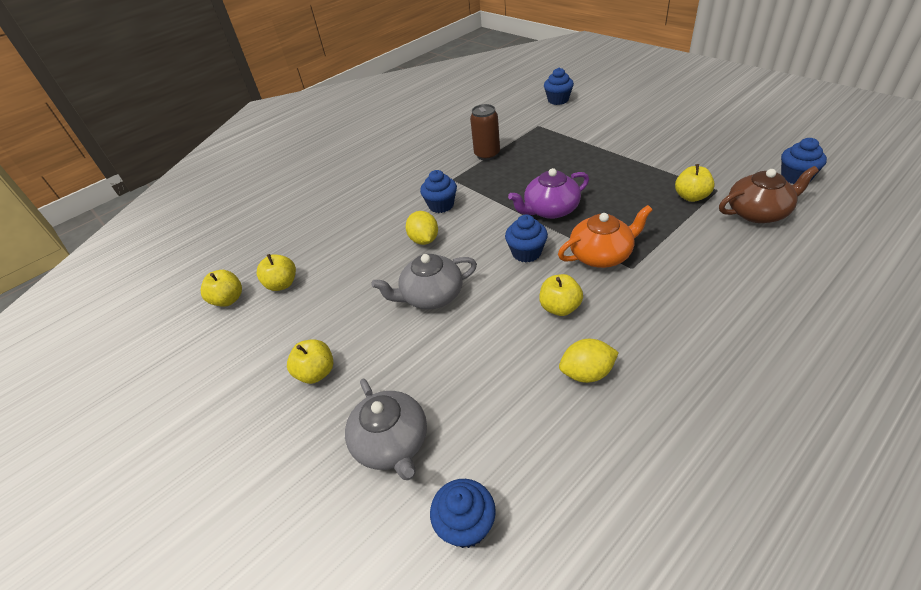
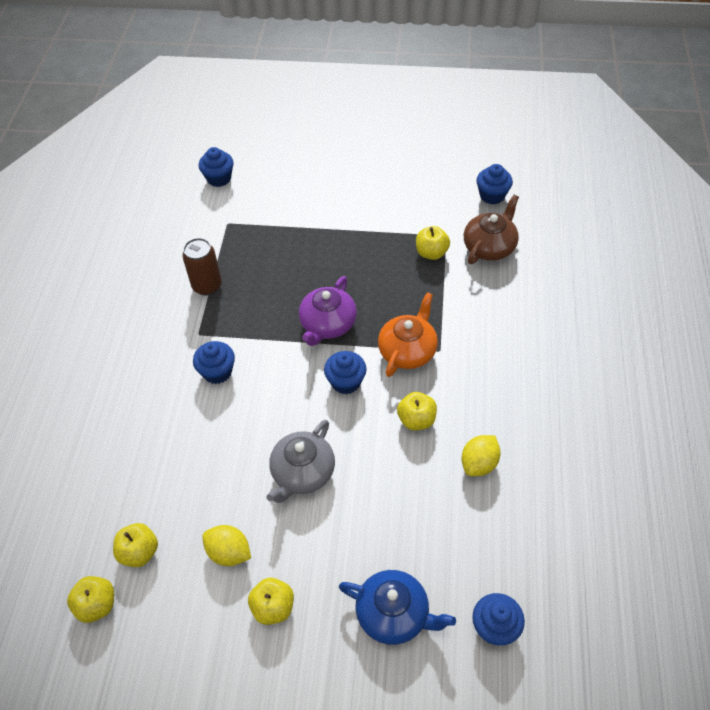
camera: 45 degrees left, 10 degrees up
(392, 443) = (394, 614): grey teapot -> blue teapot
(424, 240) = (239, 420): yellow lemon -> yellow lemon (229, 553)

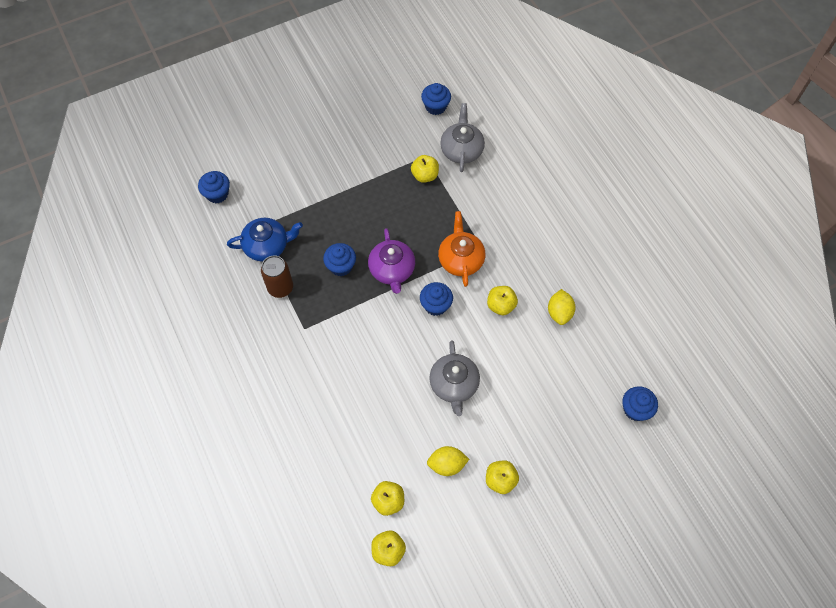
camera: 35 degrees left, 10 degrees up
(217, 372) = (341, 348): blue cupcake -> blue cupcake (341, 266)
(394, 614) = (574, 438): blue teapot -> blue teapot (267, 246)
(490, 246) = (461, 149): brown teapot -> grey teapot

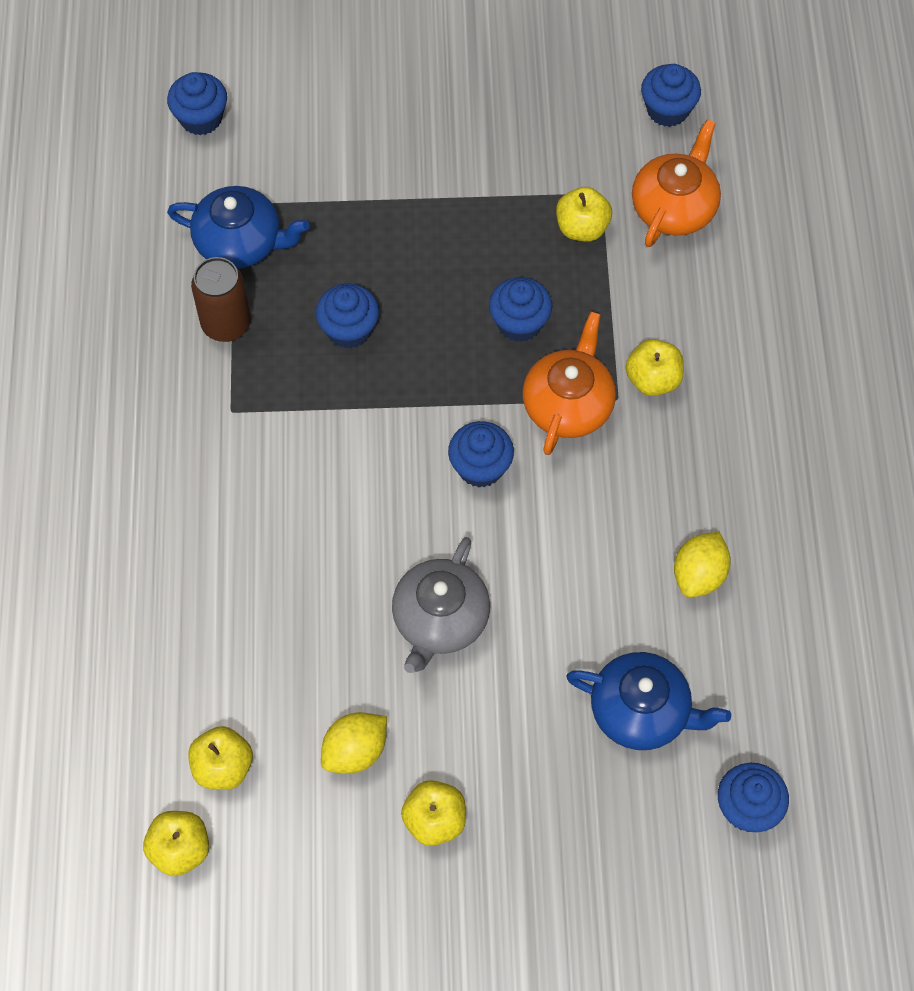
camera: 25 degrees right, 0 degrees up
(392, 270) = (435, 373): purple teapot -> none
(419, 231) = (519, 323): none -> blue cupcake
(447, 464) = (355, 751): yellow lemon -> yellow lemon turned 60 degrees counterclockwise
(461, 149) = (674, 207): grey teapot -> orange teapot
(501, 305) = (597, 517): yellow apple -> yellow apple (653, 379)
(567, 386) = (642, 711): none -> blue teapot

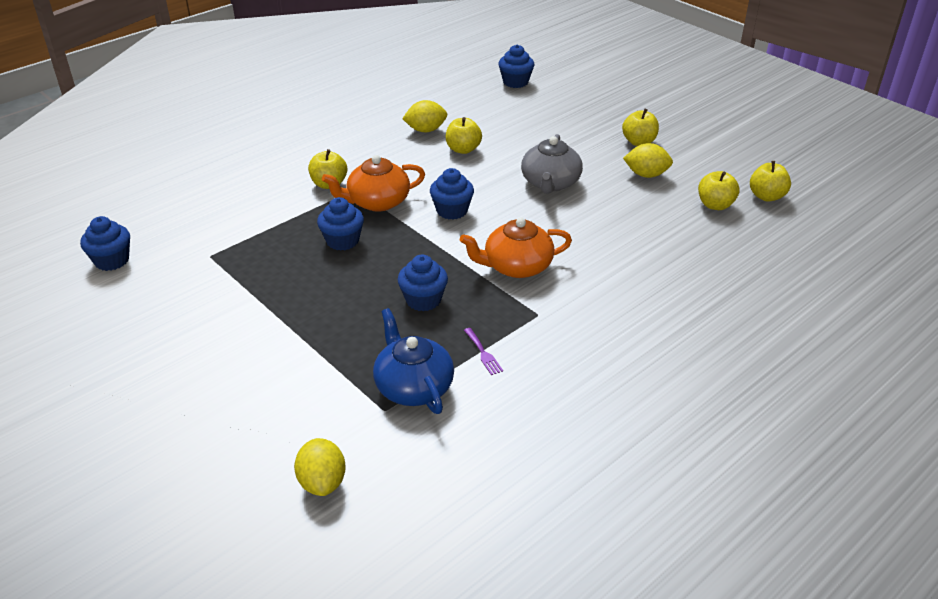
camera: 130 degrees left, 25 degrees down
(201, 118) = (322, 482): blue cupcake -> yellow lemon
(226, 324) = (483, 353): brown can -> purple fork
(440, 620) = (550, 183): grey teapot -> grey teapot turned 120 degrees clockwise
(582, 228) = (245, 250): yellow apple -> yellow apple (463, 149)
(642, 711) = (512, 117): blue teapot -> none
(674, 207) = (195, 226): orange teapot -> orange teapot (516, 266)

